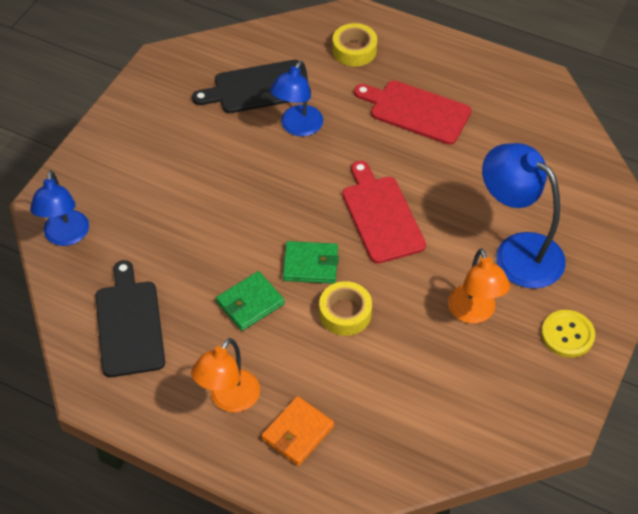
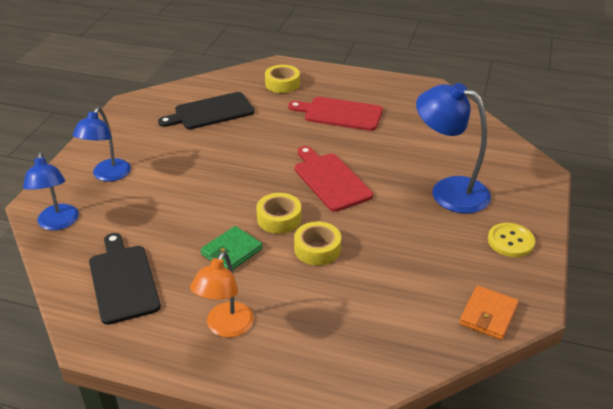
camera: 10 degrees left, 15 degrees down
(297, 127) = (248, 132): blue lamp -> blue lamp (108, 175)
(297, 433) = (296, 345): orange wallet -> orange wallet (488, 315)
(310, 264) = (279, 218): green wallet -> yellow tape
(474, 313) = (427, 236): orange lamp -> none

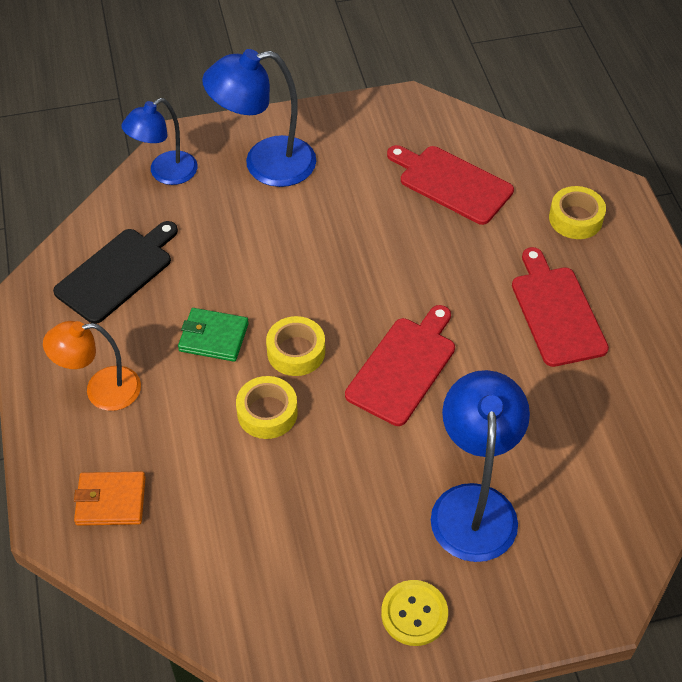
camera: 60 degrees right, 15 degrees up
(108, 175) = (265, 164): blue lamp -> blue lamp, size x1.50
(211, 112) = (451, 183): black cutting board -> red cutting board
(488, 315) = (258, 632): orange wallet -> orange wallet (111, 501)

